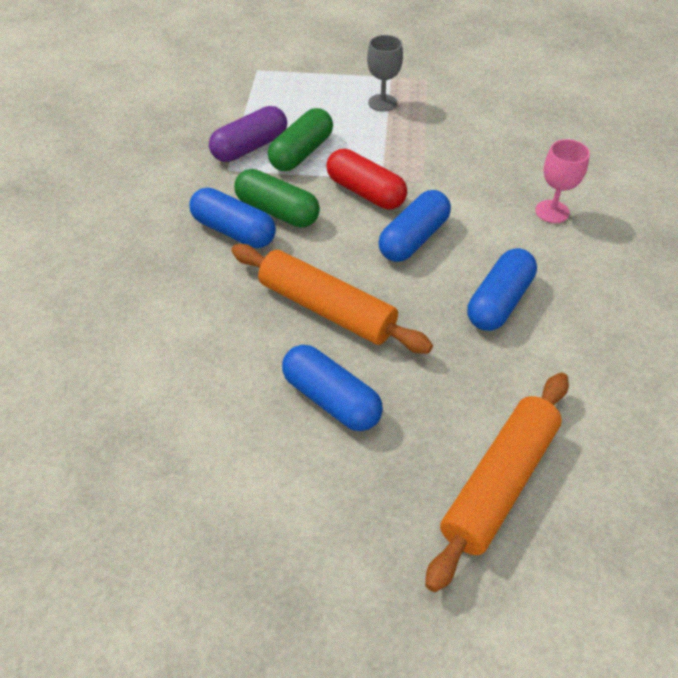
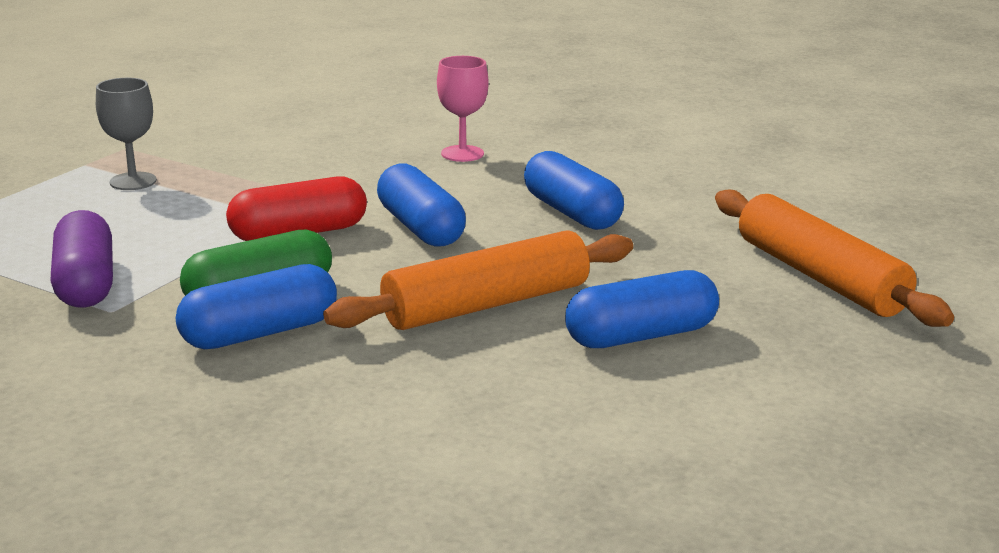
camera: 65 degrees left, 25 degrees down
(301, 153) = (156, 252): green capsule -> none

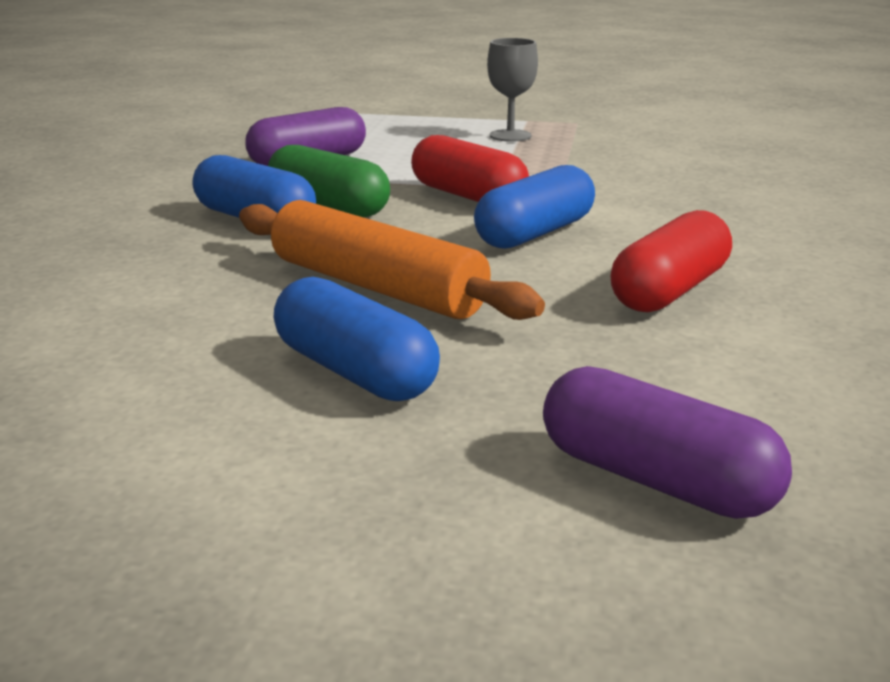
camera: 70 degrees right, 0 degrees up
(462, 154) = (761, 219): pink goblet -> none
(572, 212) = (670, 291): blue capsule -> red capsule
(819, 277) = (656, 479): orange rolling pin -> purple capsule

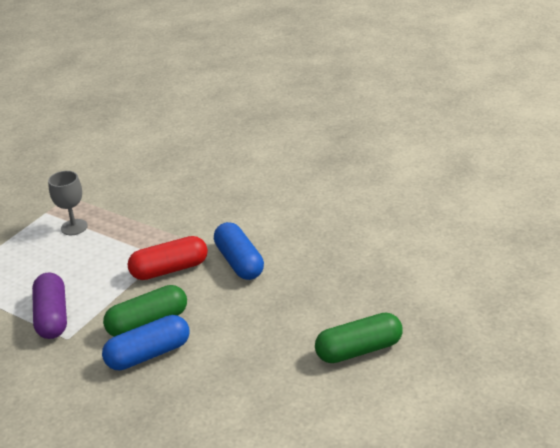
camera: 65 degrees left, 10 degrees up
(355, 372) = (359, 350): blue capsule -> green capsule
(376, 287) = (274, 327): orange rolling pin -> none
(656, 479) = (467, 297): purple capsule -> none
(670, 291) = (328, 245): red capsule -> none

